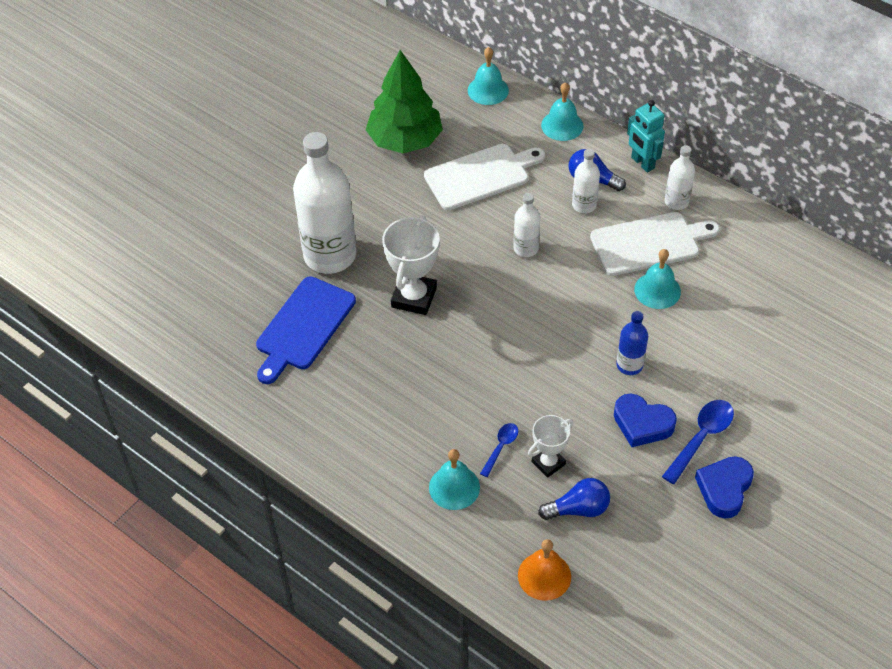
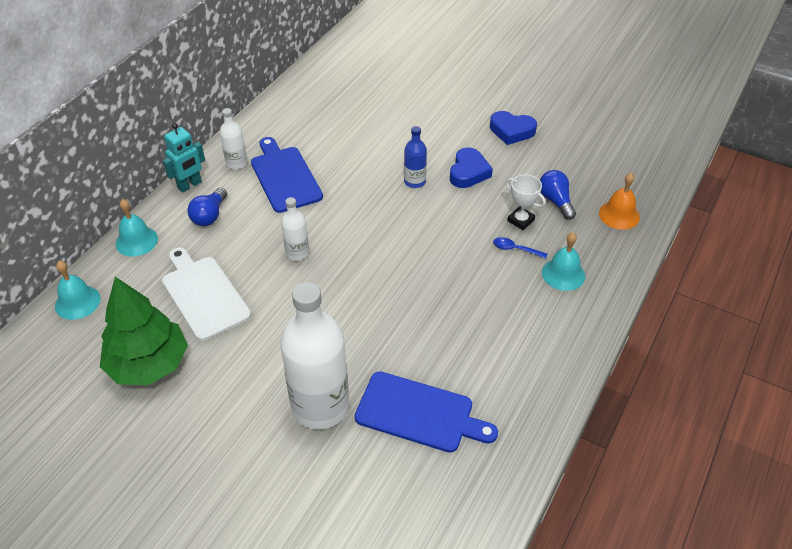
camera: 100 degrees left, 5 degrees down
(414, 297) = (366, 327): white trophy -> none
(584, 205) = (242, 219): white bottle -> none
(649, 243) = (284, 177): white cutting board -> blue cutting board
(657, 290) = (335, 170): turquoise bell -> none
(701, 438) = (472, 142): blue spoon -> none

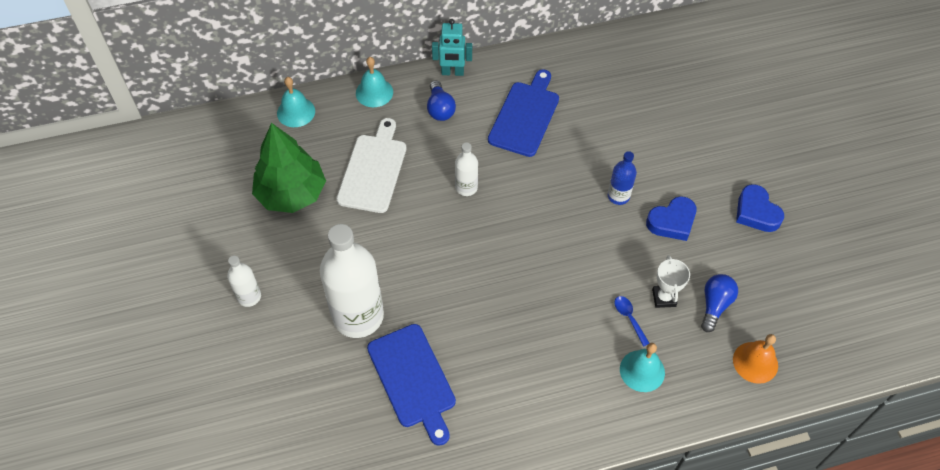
camera: 45 degrees right, 10 degrees up
(209, 216) = (440, 109): blue light bulb -> blue light bulb turned 75 degrees counterclockwise
(236, 163) = (503, 78): white bottle -> white bottle (249, 296)

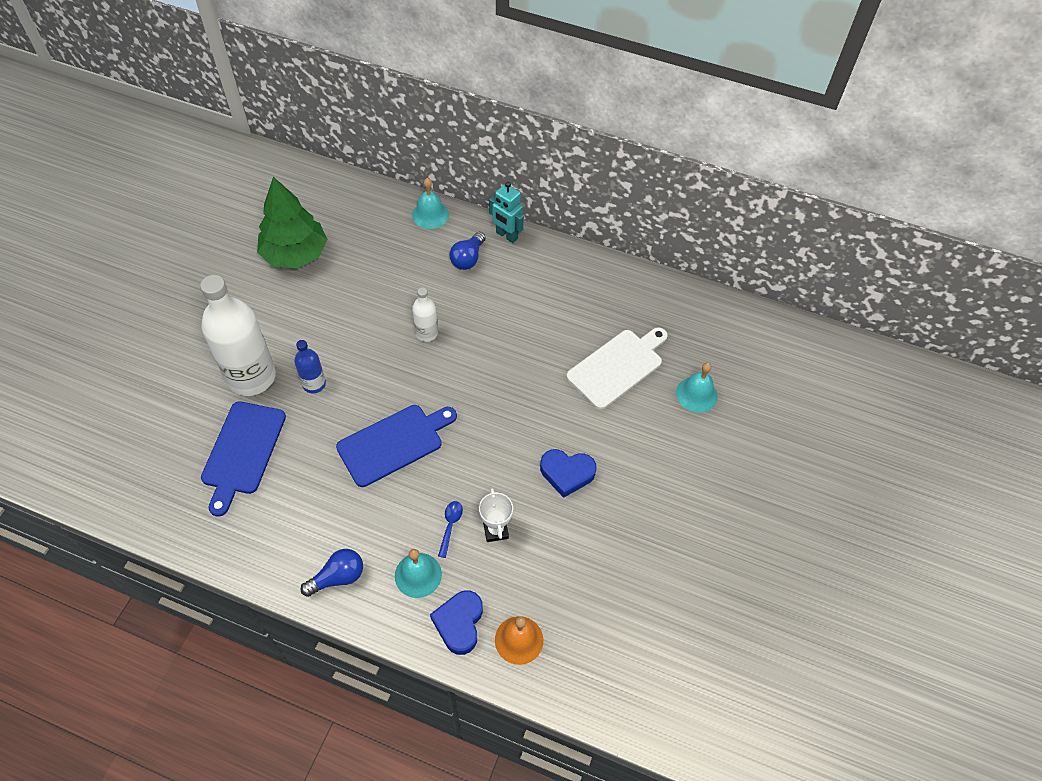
camera: 35 degrees right, 0 degrees up
(249, 296) = (194, 310): white bottle -> none
(296, 112) = (358, 194): turquoise bell -> turquoise bell (696, 394)
(373, 170) = (370, 274): white cutting board -> white cutting board (617, 366)
(525, 116) = (530, 306): blue cutting board -> blue cutting board (394, 443)
(618, 196) = (542, 421): blue bottle -> blue bottle (314, 384)
(664, 298) = (495, 530): white trophy -> white trophy turned 45 degrees counterclockwise
(714, 305) = (532, 567): blue light bulb -> blue light bulb (338, 577)
(756, 212) = (650, 517): blue heart -> blue heart (459, 623)

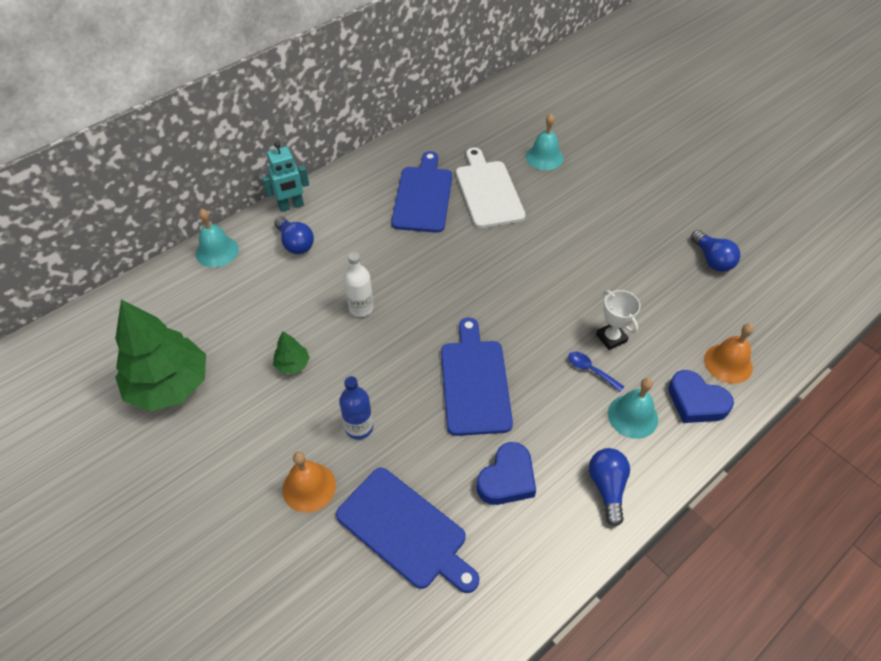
camera: 60 degrees left, 5 degrees down
(251, 377) = (309, 487): white bottle -> orange bell
(349, 316) = (292, 364): none -> green tree
(495, 530) = (611, 338): white trophy -> white trophy turned 45 degrees clockwise
(567, 473) = (577, 266): blue heart -> blue heart (507, 479)
(578, 320) = (423, 196): none -> blue cutting board
(647, 590) = (712, 260): none -> blue light bulb

